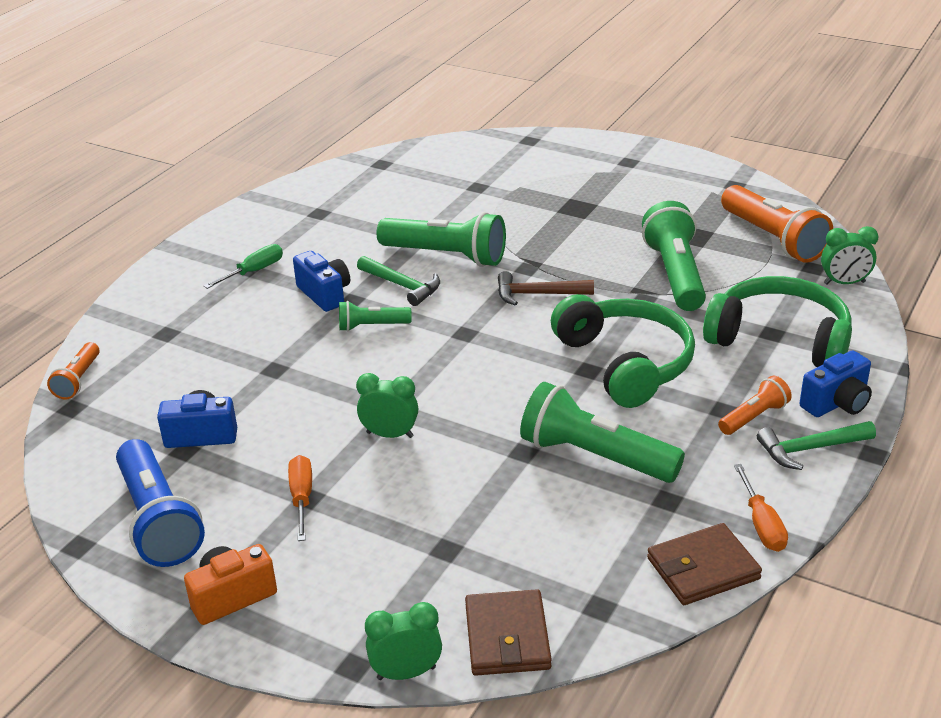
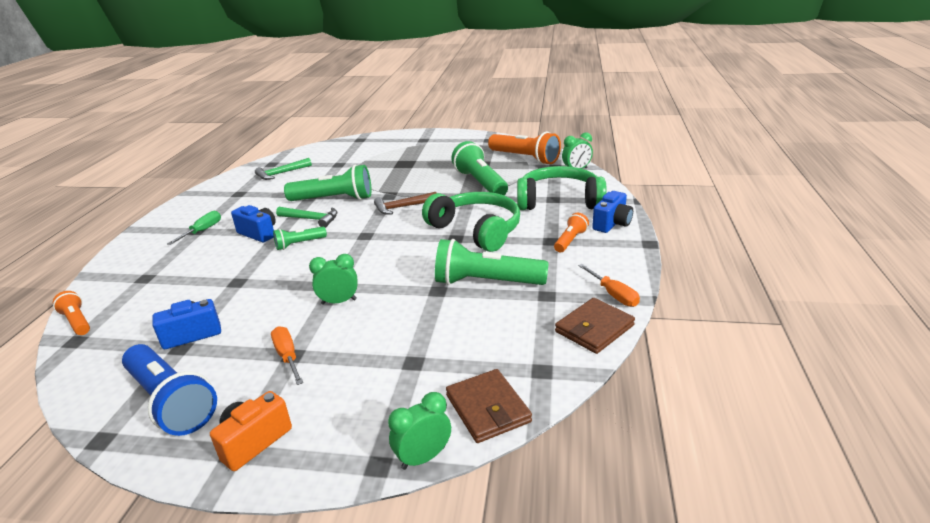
camera: 20 degrees left, 5 degrees down
(78, 380) = (77, 321): orange flashlight -> orange flashlight turned 150 degrees clockwise
(810, 449) = (613, 249): green hammer -> green hammer (281, 173)

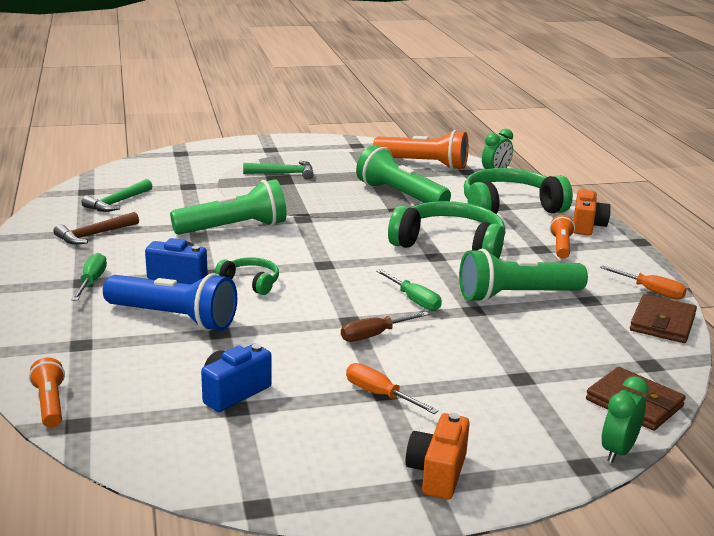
camera: 25 degrees left, 5 degrees down
(77, 321) = (50, 404): orange flashlight -> orange flashlight turned 45 degrees clockwise
(171, 401) = (296, 458): blue flashlight -> blue flashlight (174, 318)
(299, 244) = (250, 282): green flashlight -> green headphones
(311, 219) = (231, 253): green hammer -> green hammer (284, 173)
(339, 301) = (374, 335): green clock -> brown screwdriver
(399, 275) = (414, 300): none -> green screwdriver
(402, 207) = (335, 229): brown hammer -> brown hammer (94, 235)
(612, 224) = (587, 226): blue camera -> orange camera

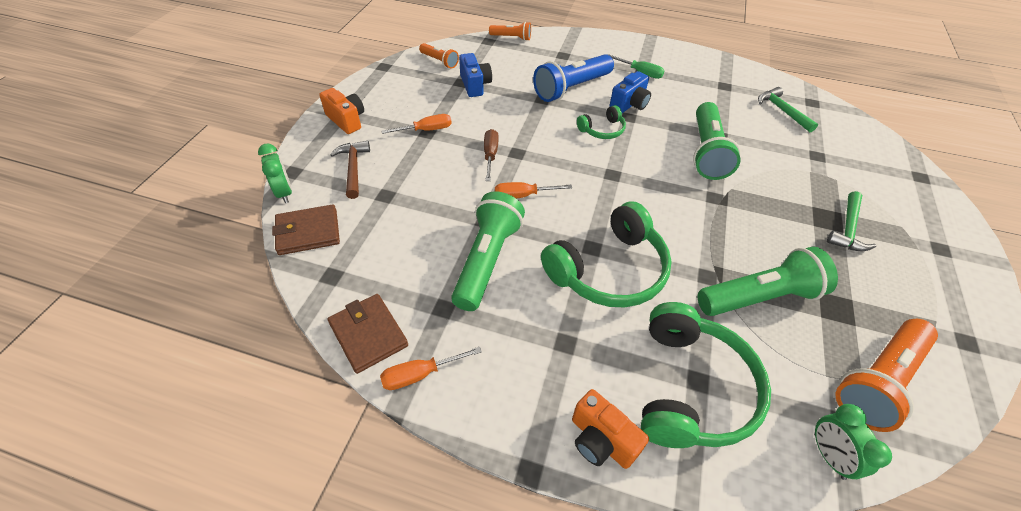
camera: 120 degrees right, 25 degrees up
(94, 235) = (717, 88): brown hammer -> brown hammer (353, 168)
(414, 300) = (523, 195): green screwdriver -> orange screwdriver
(561, 246) = (561, 366): orange flashlight -> orange flashlight (439, 61)

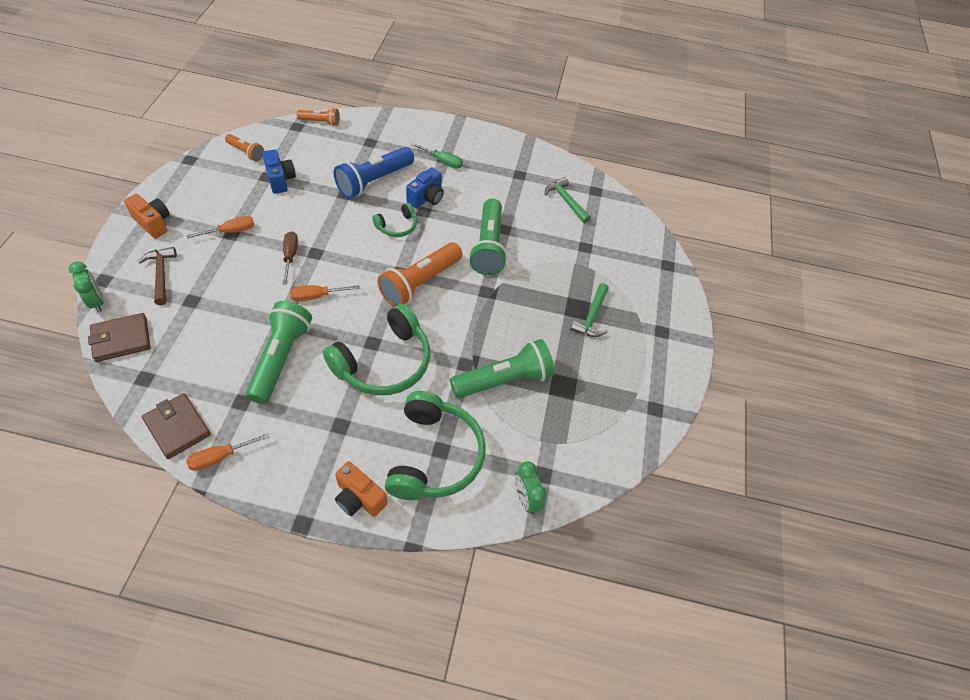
camera: 10 degrees left, 5 degrees up
(878, 381) = (578, 443): orange flashlight -> orange flashlight (420, 283)

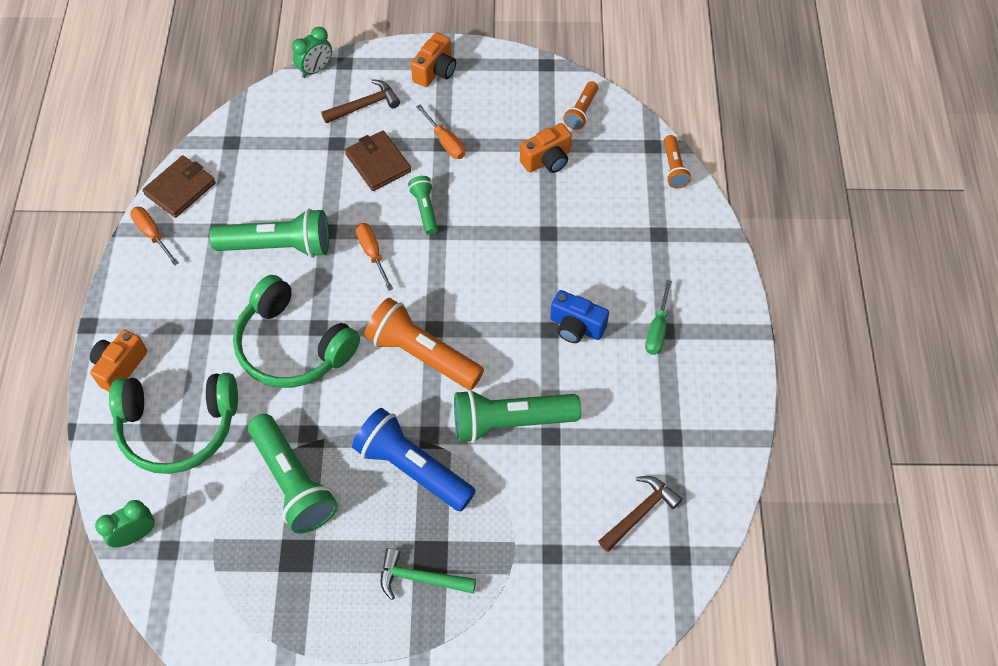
camera: 85 degrees right, 5 degrees up
(121, 339) = (274, 107): brown wallet -> brown wallet (378, 163)
(280, 180) = (547, 160): blue camera -> orange camera
(290, 256) = (425, 209): brown screwdriver -> green flashlight
(374, 181) = (584, 258): blue flashlight -> blue flashlight (412, 468)
(397, 226) = (511, 305): green headphones -> none
(566, 201) = (640, 512): green hammer -> brown hammer

